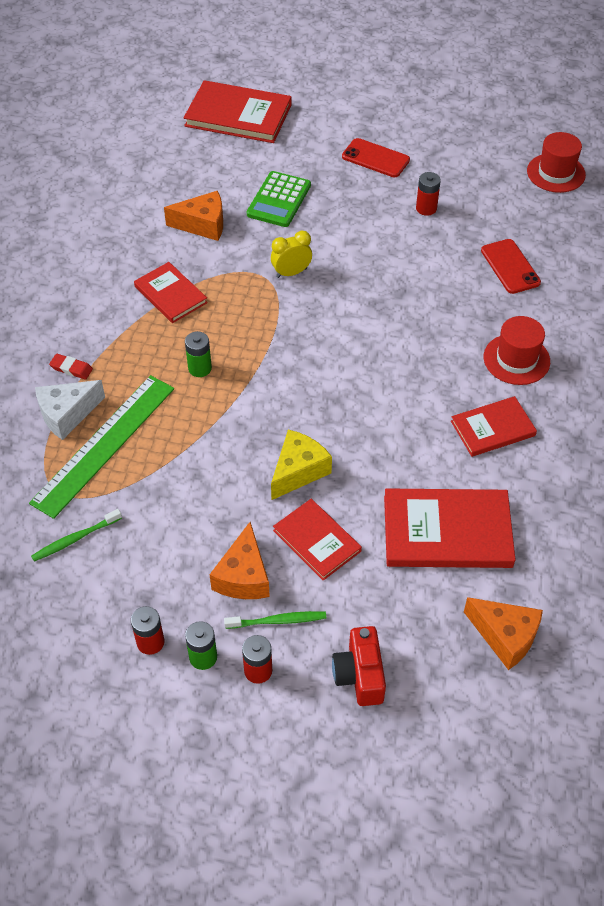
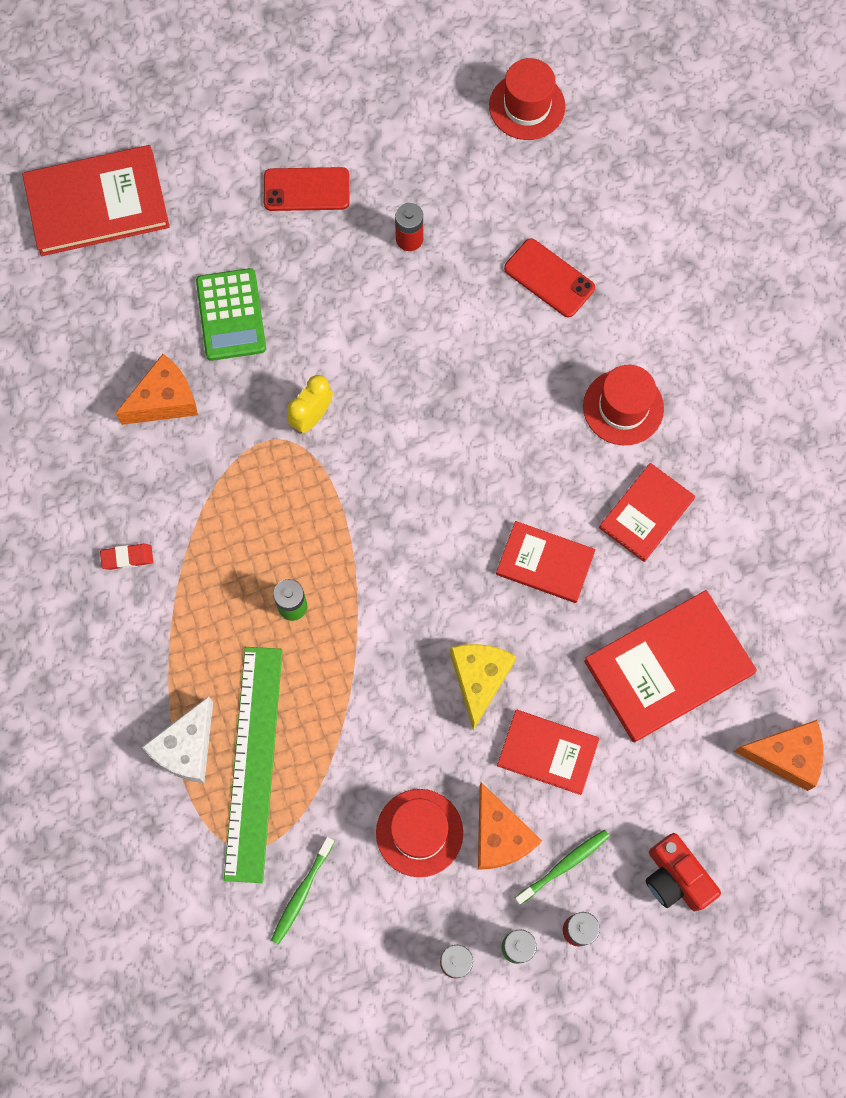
camera: 30 degrees left, 20 degrees up
(71, 368) = (149, 686): red eraser -> red eraser (127, 558)
(170, 294) = (193, 523): red book -> red book (545, 563)
(186, 544) = (419, 832): none -> red hat

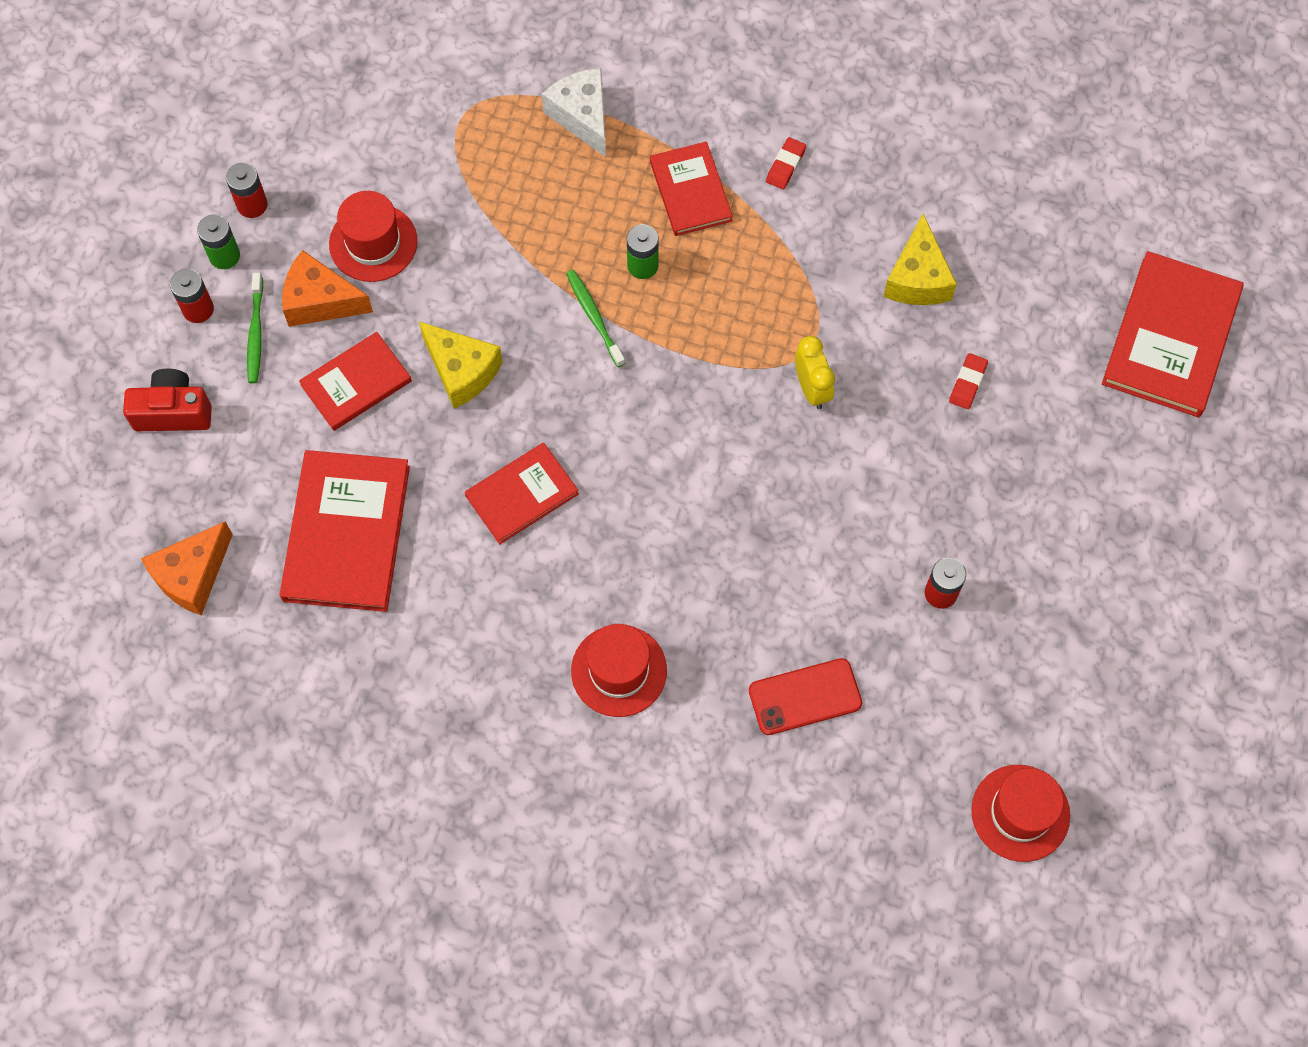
camera: 125 degrees right, 5 degrees down
(164, 400) = (917, 278): orange cheese -> yellow cheese
(231, 315) = (967, 383): green calculator -> red eraser
(253, 762) = (531, 157): green ruler -> none
(301, 893) = (397, 129): green toothbrush -> green toothbrush (594, 316)
(306, 190) = (1062, 532): red phone -> none
(646, 513) = (500, 616): red book -> red book (690, 191)

